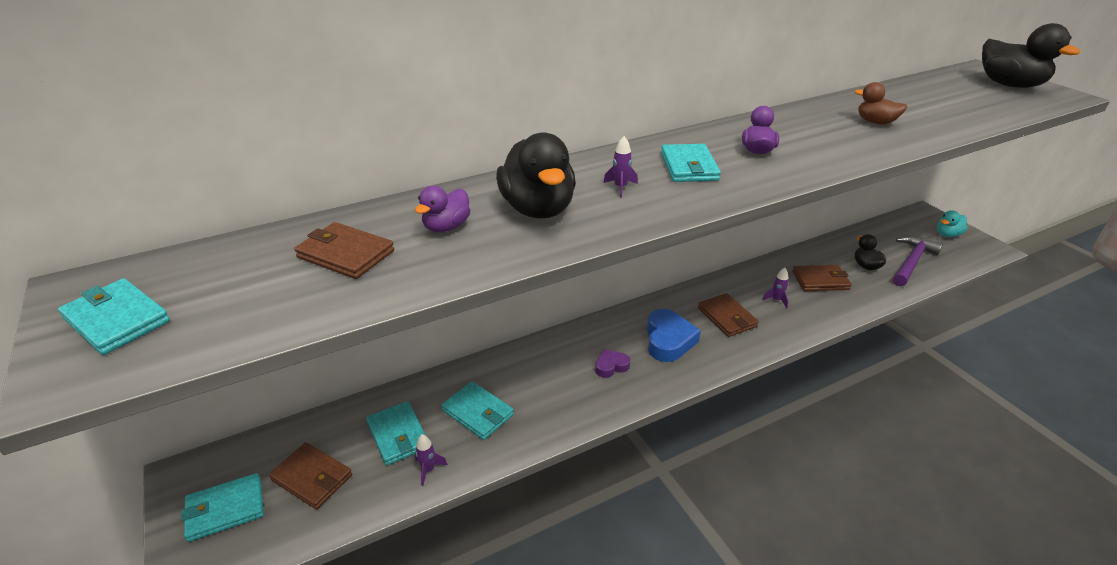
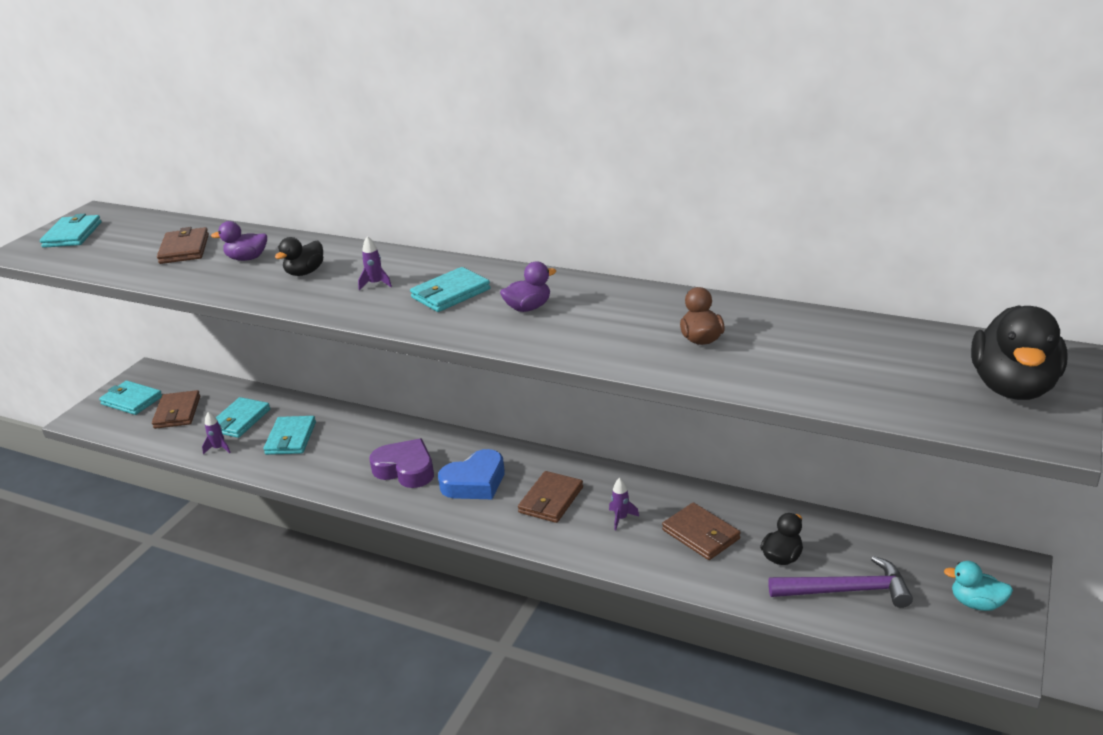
camera: 55 degrees right, 5 degrees down
(538, 209) = (305, 272): black duck -> black duck, size x0.55
(611, 366) = (405, 469): purple heart -> purple heart, size x1.80

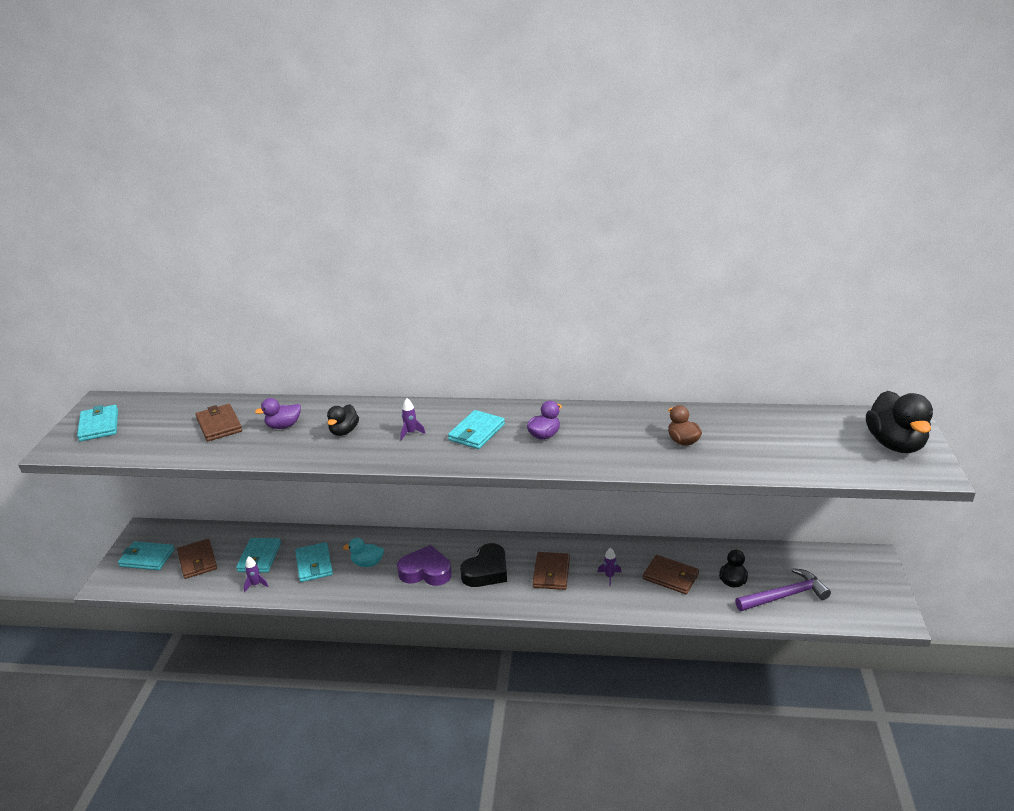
camera: 20 degrees left, 0 degrees up
(475, 482) = (486, 571): blue heart -> black heart
(976, 603) = (866, 586): turquoise duck -> turquoise duck (367, 563)

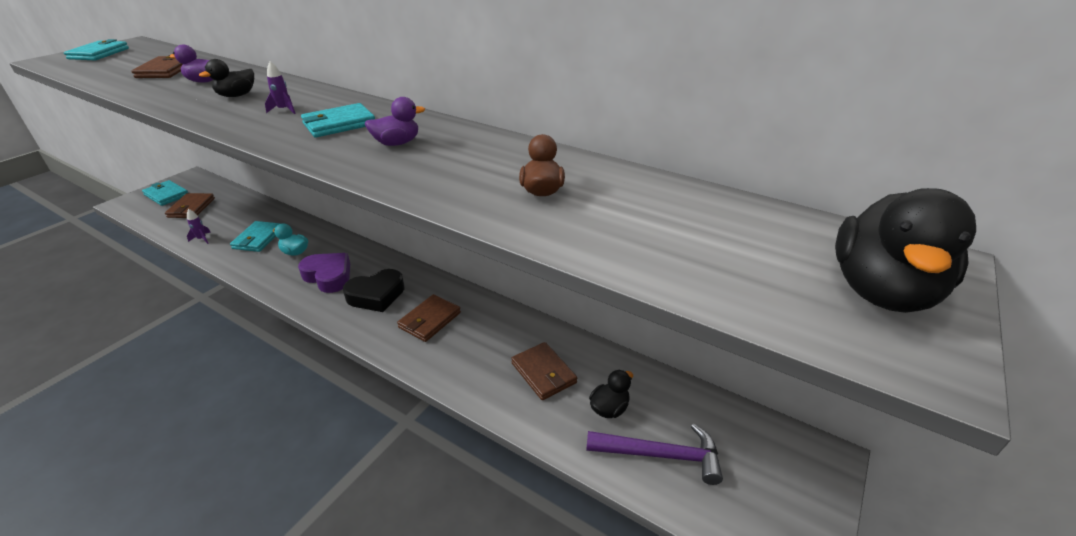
camera: 25 degrees right, 5 degrees up
(259, 557) = (230, 220): turquoise wallet -> none
(609, 576) = (480, 346): purple rocket -> none

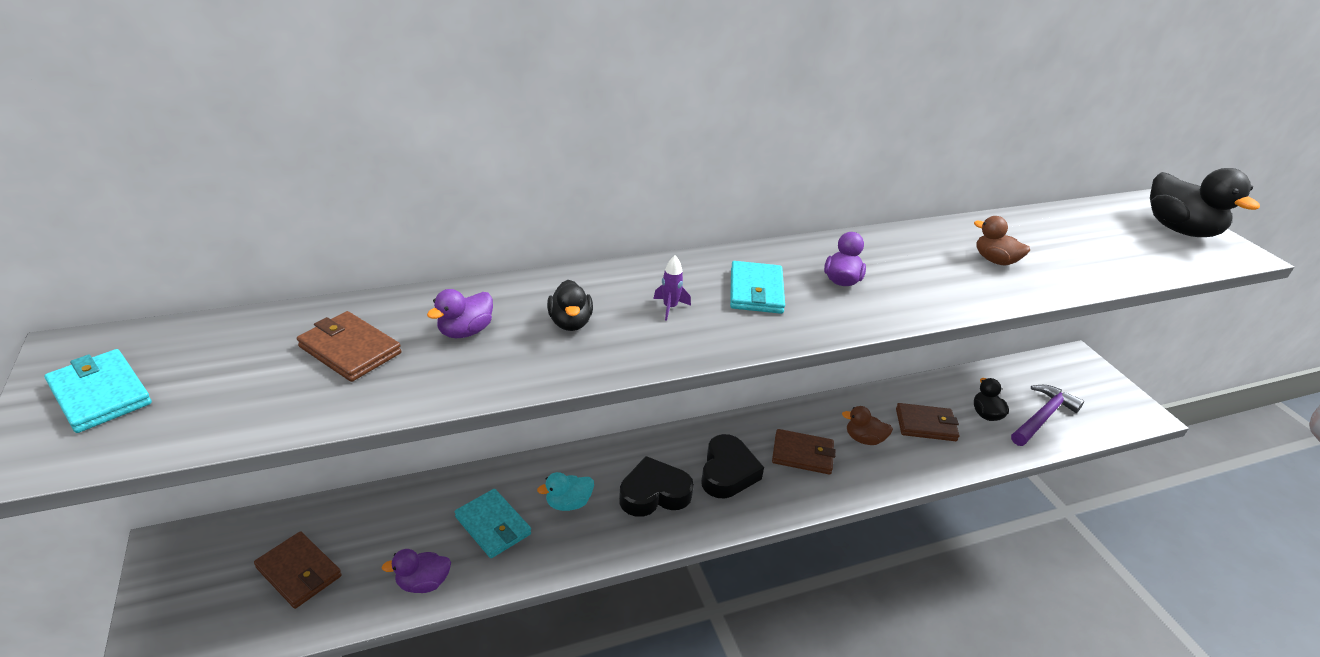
camera: 55 degrees left, 0 degrees up
(166, 195) = (202, 593): turquoise wallet -> none
(202, 239) = (423, 583): purple rocket -> purple duck
(328, 276) = (654, 493): purple heart -> black heart
(430, 320) = (802, 454): brown wallet -> brown wallet turned 60 degrees counterclockwise
(482, 344) = (864, 439): none -> brown duck

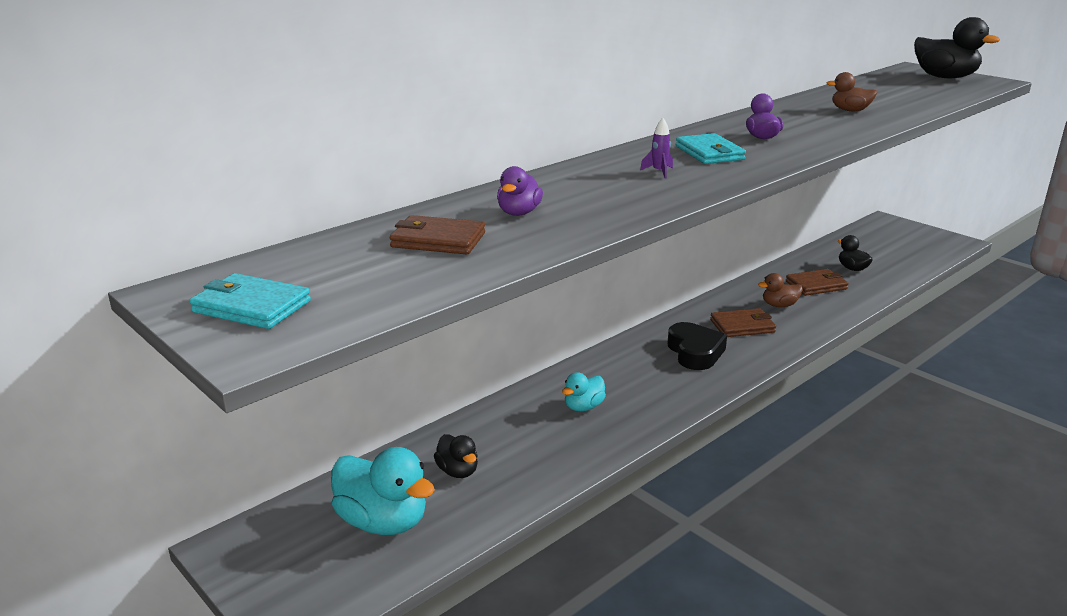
camera: 20 degrees left, 10 degrees down
(299, 572) = (383, 522): brown wallet -> turquoise duck
(423, 583) = (509, 493): purple duck -> none
(493, 526) = (533, 439): turquoise wallet -> none
(570, 323) = (595, 193): black duck -> black duck (458, 471)
(654, 493) = (649, 381): black heart -> none
(1042, 417) = (892, 260): purple hammer -> none

